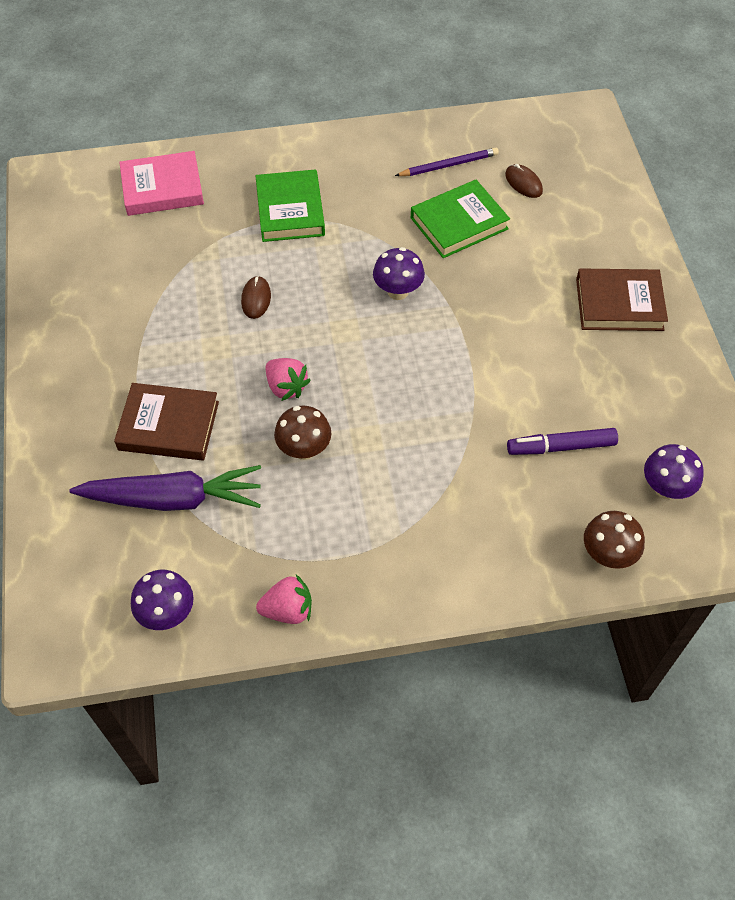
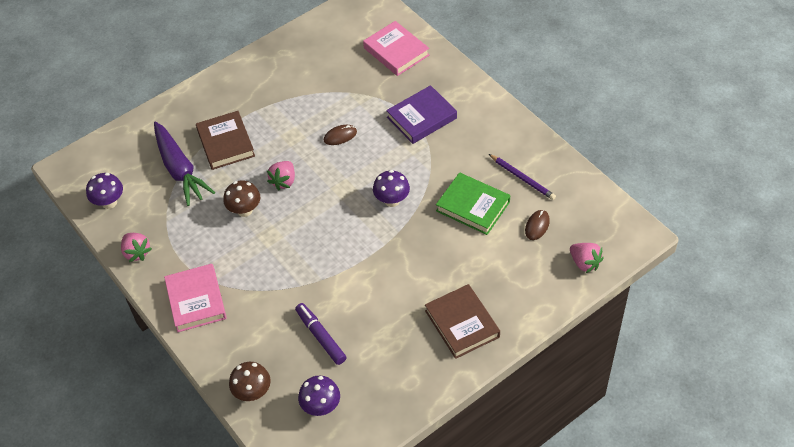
camera: 65 degrees right, 5 degrees down
(290, 210) = (421, 118): green book -> purple book
(421, 565) = (196, 300): none -> pink book
(598, 168) = (584, 263): none -> pink strawberry

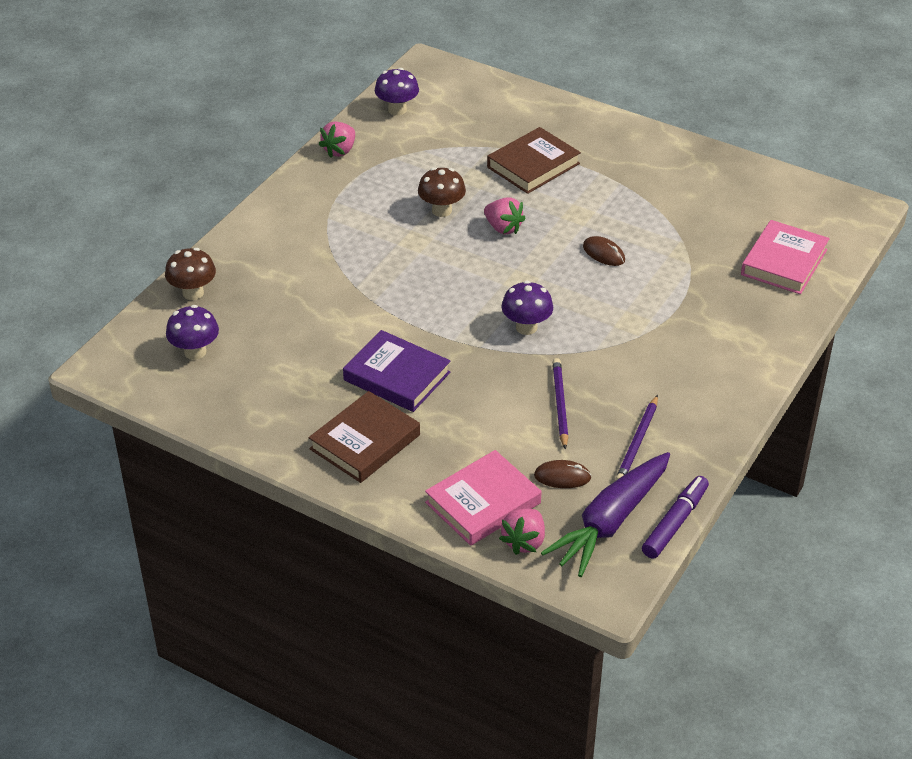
camera: 65 degrees right, 10 degrees down
(180, 169) = (473, 144): purple carrot -> purple carrot (610, 522)
(196, 300) = (296, 213): pink book -> pink book (483, 503)
(284, 181) = (503, 228): pink strawberry -> pink strawberry turned 135 degrees counterclockwise
(321, 337) = (290, 324): purple marker -> purple marker (674, 523)
(421, 118) = (682, 317): purple book -> purple book (397, 376)
(473, 206) = (559, 404): green book -> purple pencil

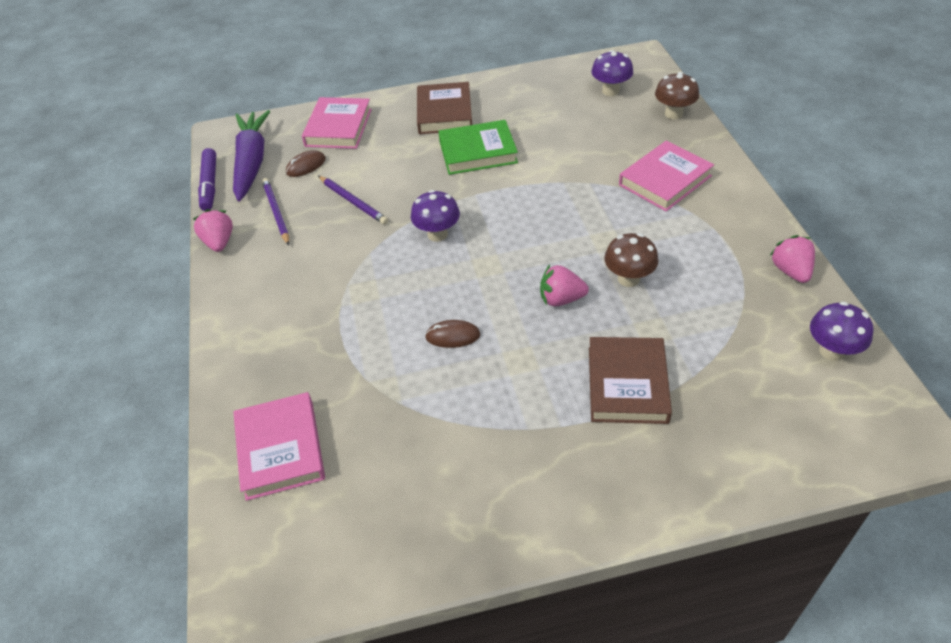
camera: 140 degrees right, 5 degrees up
(303, 250) = (665, 180): none -> pink book
(397, 376) = (478, 152): purple book -> green book
(524, 541) = (293, 126): pink strawberry -> pink strawberry (219, 242)

